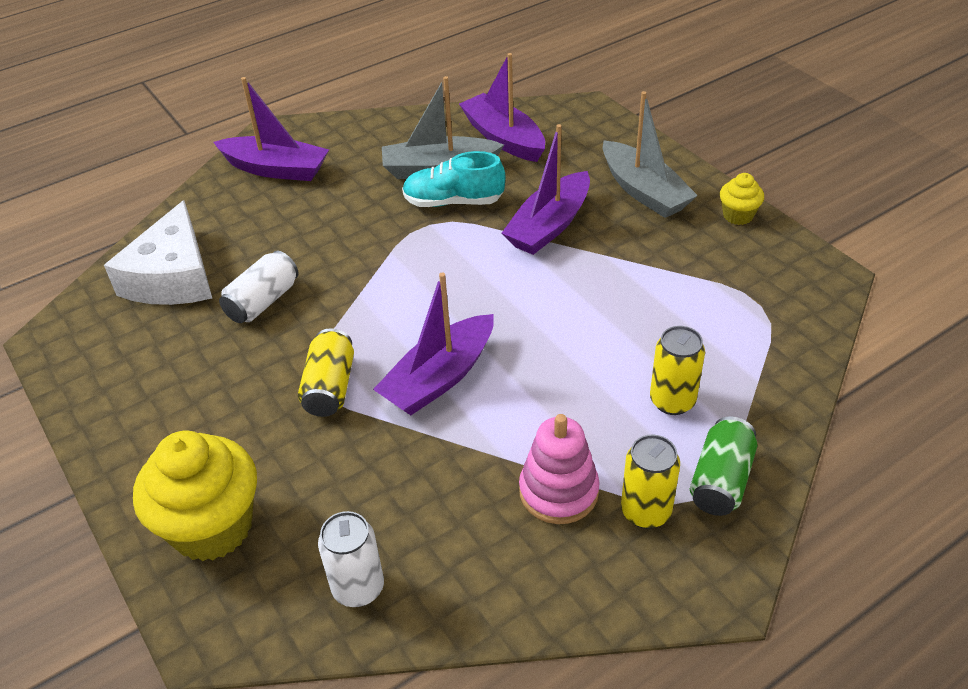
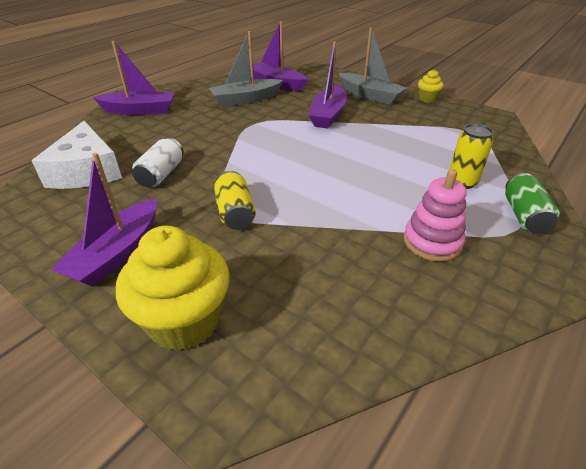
camera: 20 degrees left, 5 degrees down
(358, 588) = (331, 337): white can -> none
(439, 378) = (309, 195): purple boat -> purple boat (117, 253)
(453, 202) = (263, 112): turquoise shoe -> none
(645, 511) = (495, 242): yellow can -> none

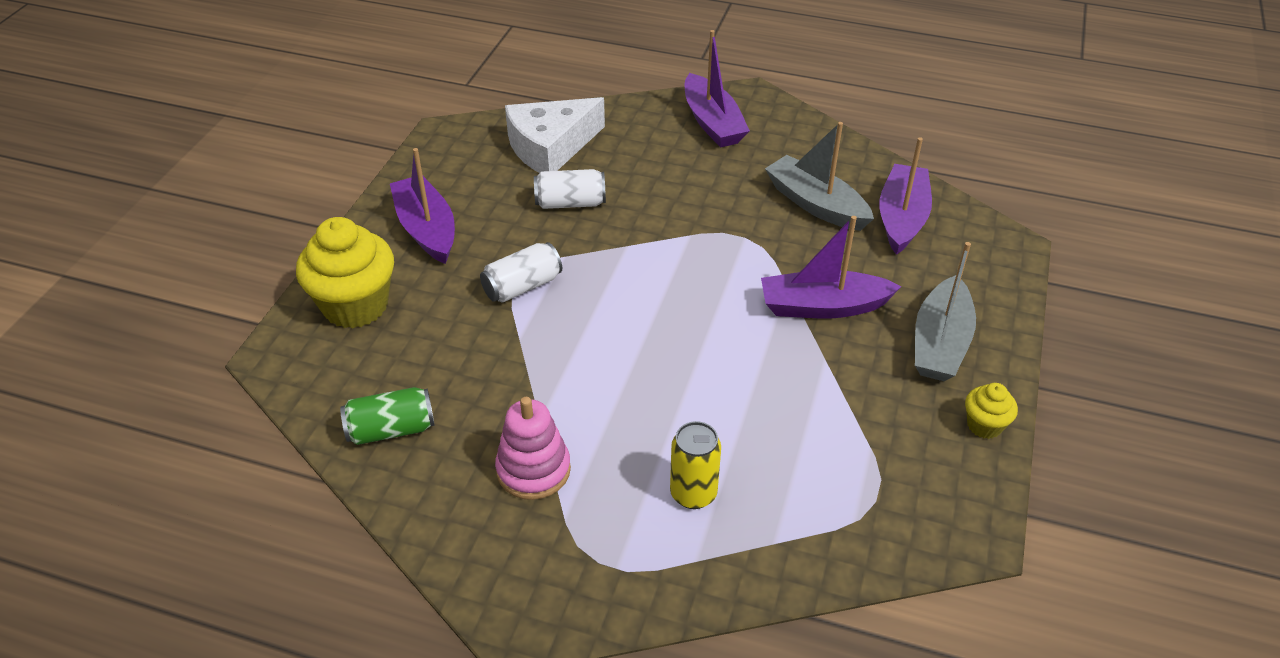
camera: 70 degrees right, 5 degrees up
(117, 253) = (426, 229): purple boat -> purple boat turned 60 degrees clockwise
(235, 212) = (522, 286): yellow can -> white can
(524, 216) = (633, 570): green can -> green can (391, 429)

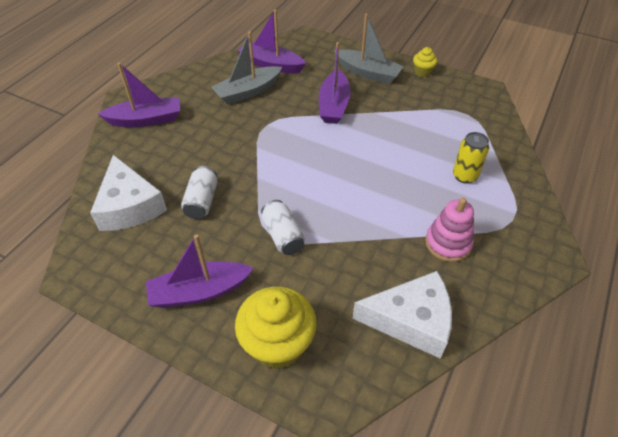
camera: 80 degrees left, 5 degrees up
(391, 429) = (411, 320): green can -> white cheese

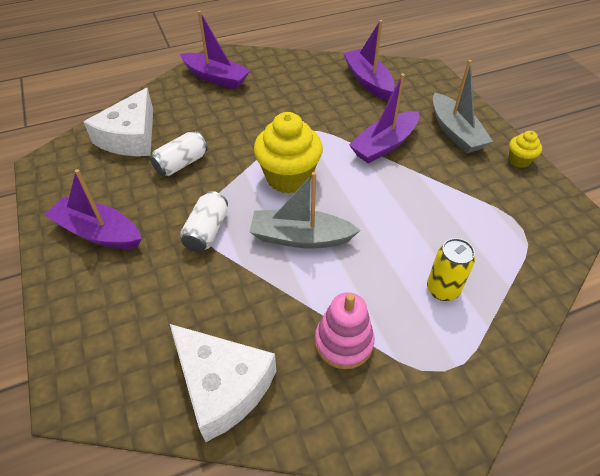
camera: 40 degrees right, 0 degrees up
(247, 92) = (320, 94): grey boat -> grey boat (300, 237)
(278, 344) = (99, 316): yellow cupcake -> yellow cupcake (288, 177)

